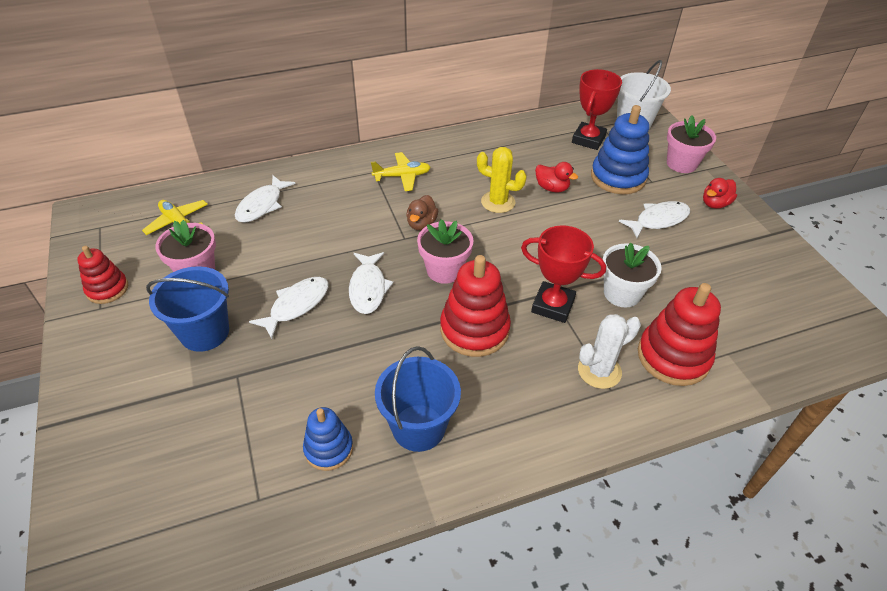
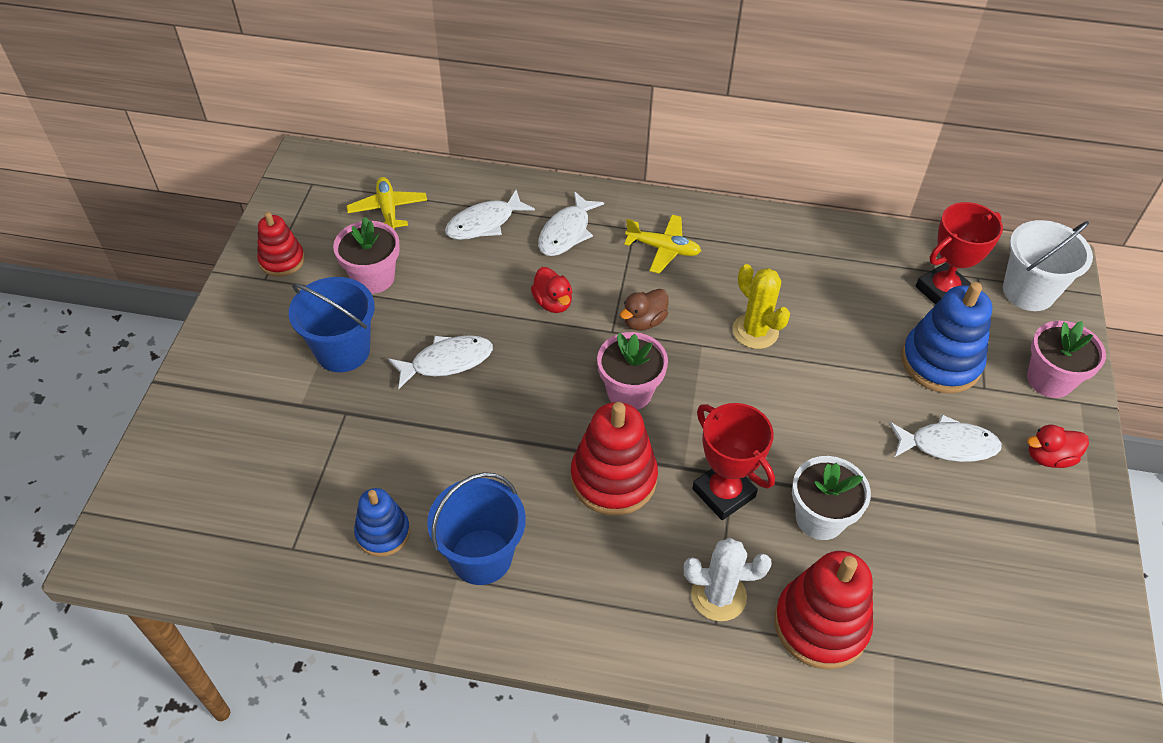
camera: 30 degrees right, 5 degrees up
(368, 288) = (532, 375): white fish -> white fish (566, 232)
(552, 188) = (838, 341): red duck -> red duck (553, 303)

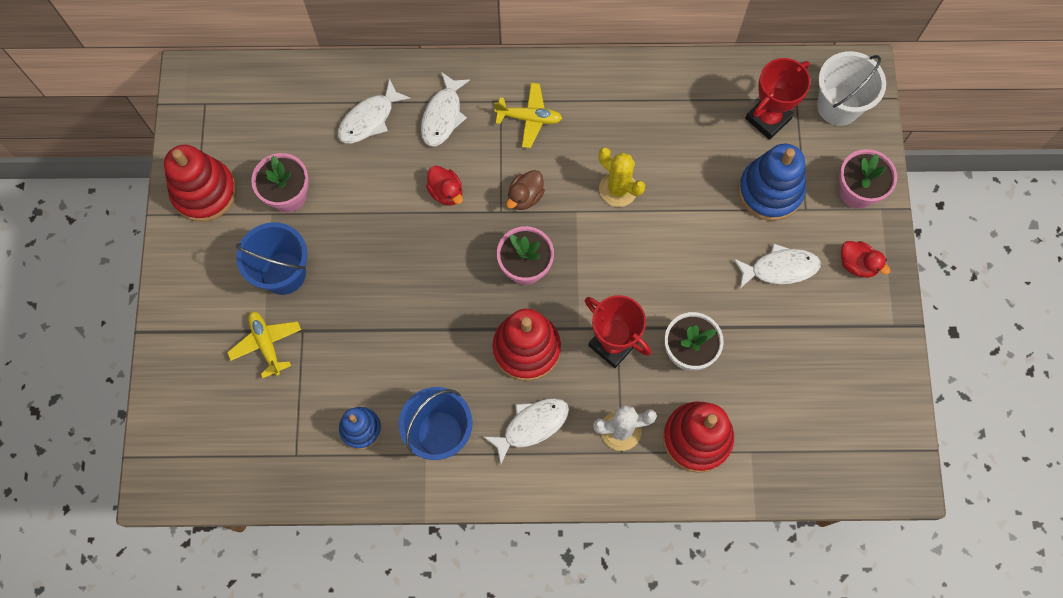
camera: 10 degrees left, 20 degrees up
(282, 260) = (204, 192): red stacking toy -> red stacking toy, size x1.66
(388, 210) = (281, 120): yellow plane -> yellow plane (266, 344)
(447, 361) = (372, 267): white fish -> white fish (532, 426)
(1049, 457) = (857, 264): red duck -> red duck turned 120 degrees counterclockwise

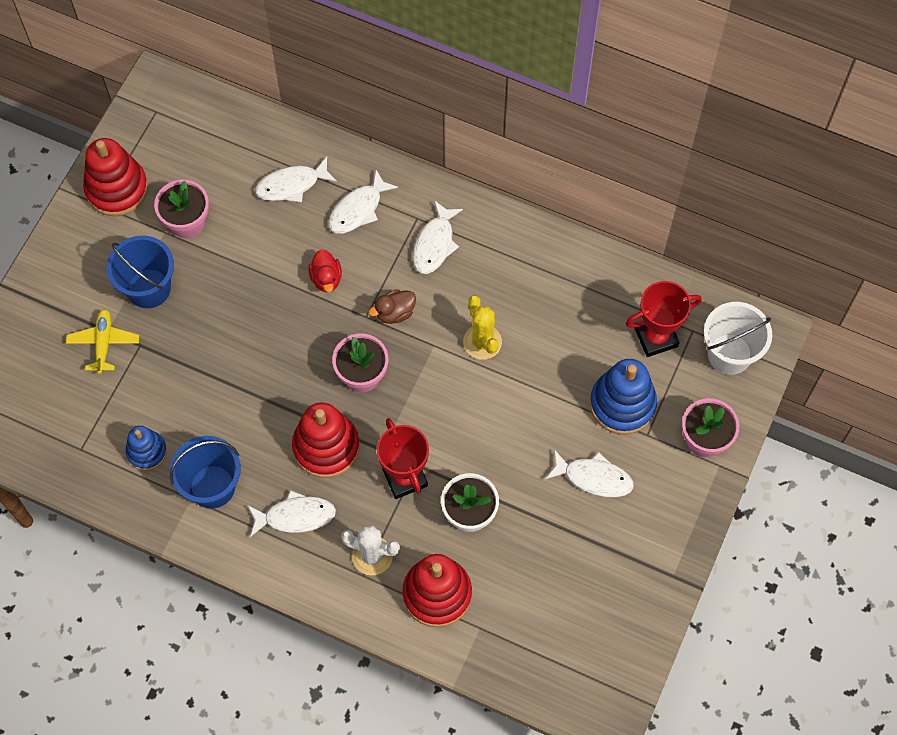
camera: 25 degrees right, 5 degrees down
(529, 118) = (435, 244): yellow plane -> white fish
(857, 264) = (669, 506): red duck -> none

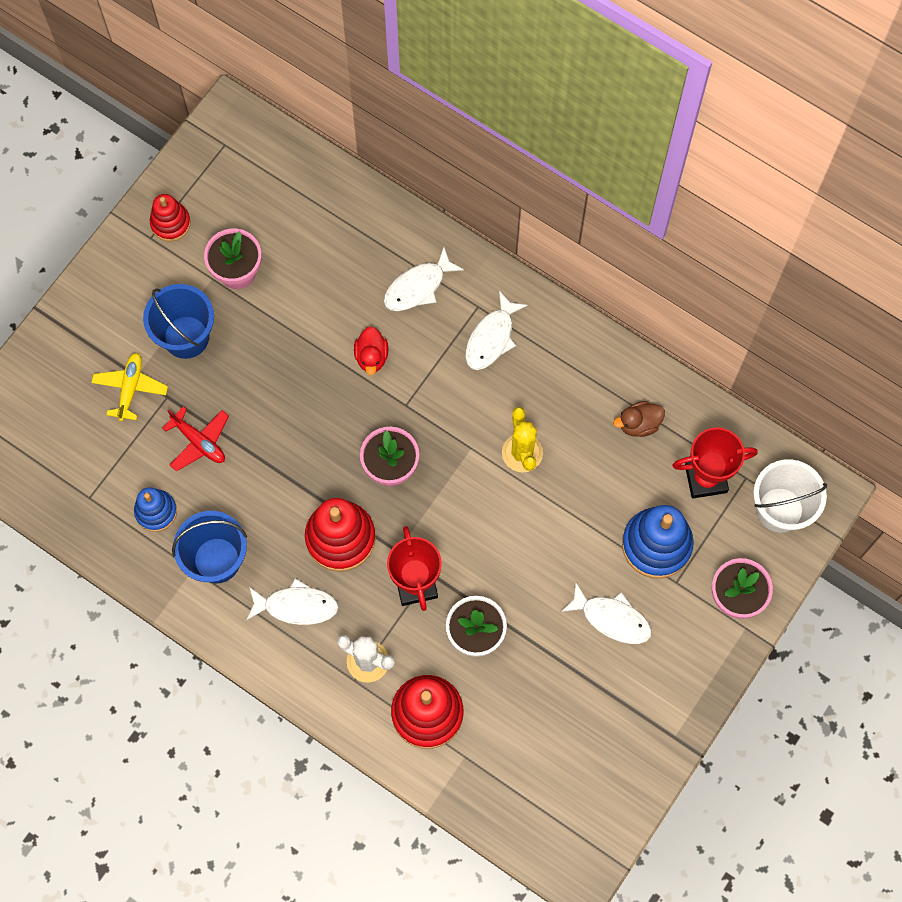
camera: 10 degrees right, 5 degrees up
(117, 189) = (170, 223): red stacking toy -> red stacking toy, size x0.60
(177, 381) = (199, 442): none -> red plane
(291, 185) = (353, 249): white fish -> none
(394, 312) = (436, 406): brown duck -> brown duck (638, 424)

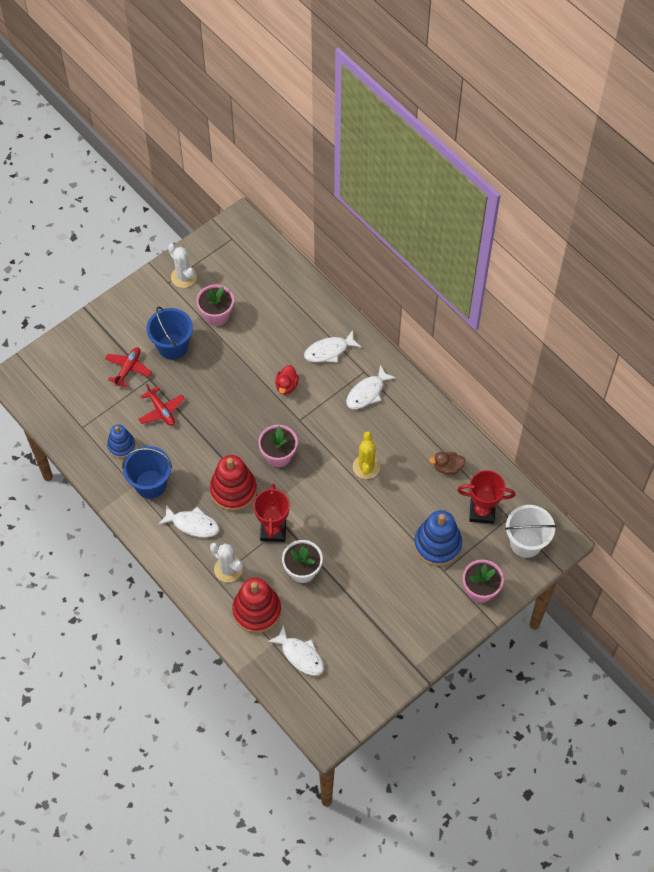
camera: 15 degrees right, 10 degrees down
(130, 388) = (128, 368): yellow plane -> red plane
(170, 223) = (183, 277): red stacking toy -> white cactus
(612, 618) = (394, 582): white fish -> white fish (300, 655)

